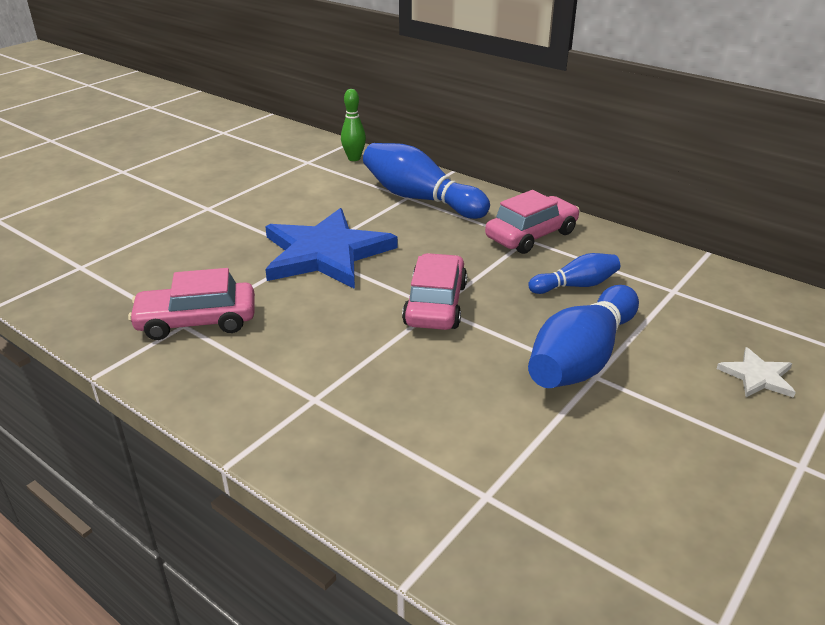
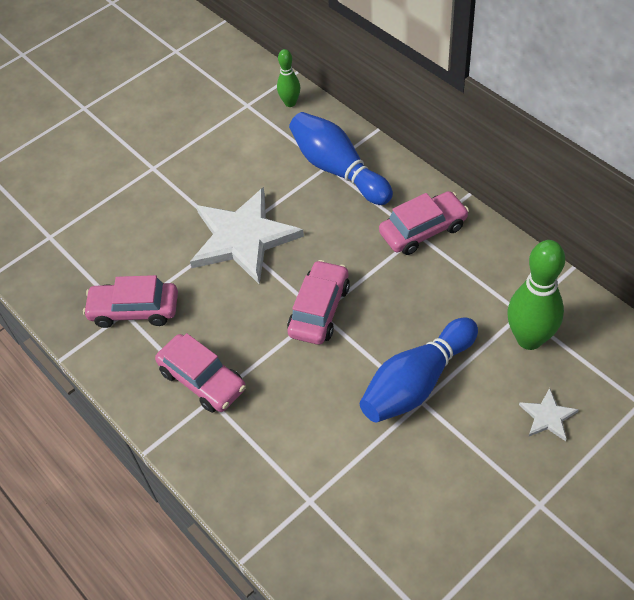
camera: 15 degrees right, 20 degrees up
(300, 380) = (202, 380): none -> pink car
(326, 253) = (243, 238): blue star -> white star
(576, 285) = (440, 299): blue bowling pin -> none
(695, 310) = (529, 339): none -> green bowling pin

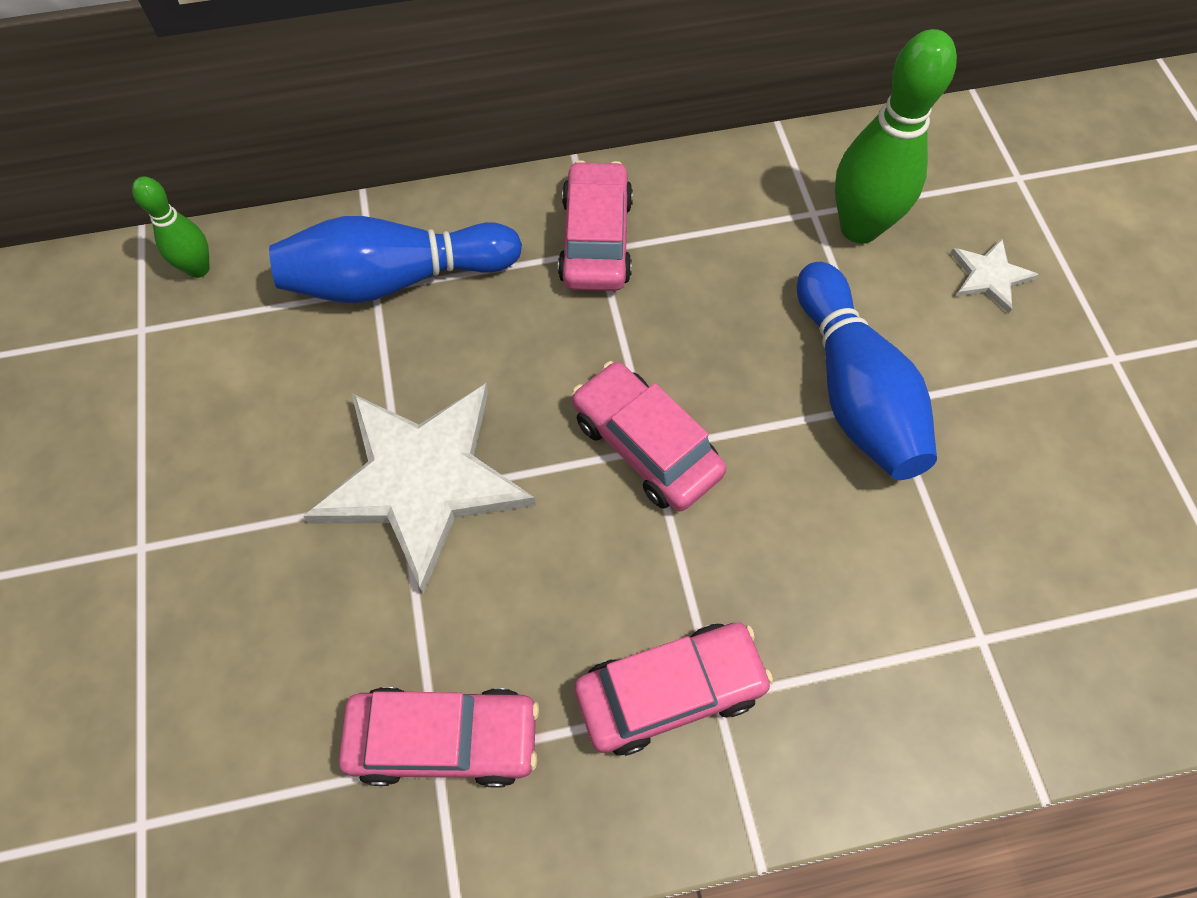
camera: 65 degrees left, 10 degrees up
(134, 310) = (444, 738): pink car -> pink car turned 120 degrees counterclockwise

